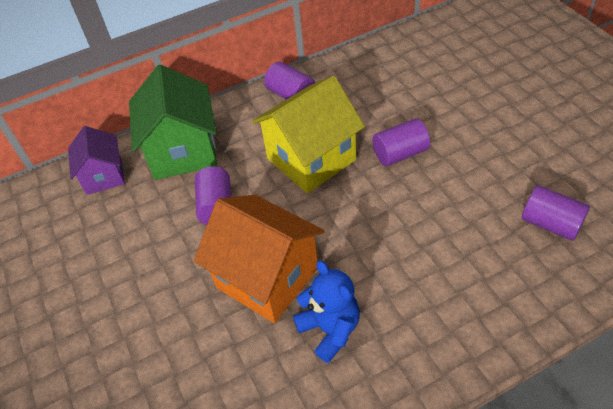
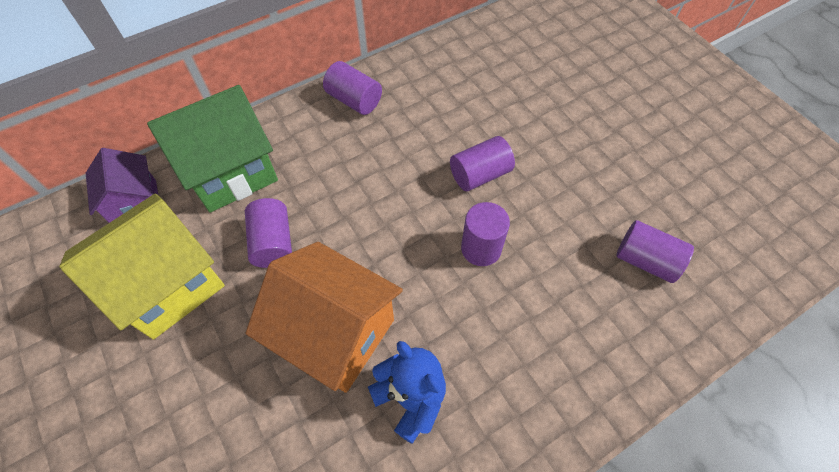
camera: 10 degrees left, 10 degrees up
(183, 151) = (230, 171): green house -> green house turned 75 degrees clockwise
(311, 159) = (380, 181): yellow house -> yellow house (168, 284)
(398, 213) = (481, 248): none -> purple cylinder

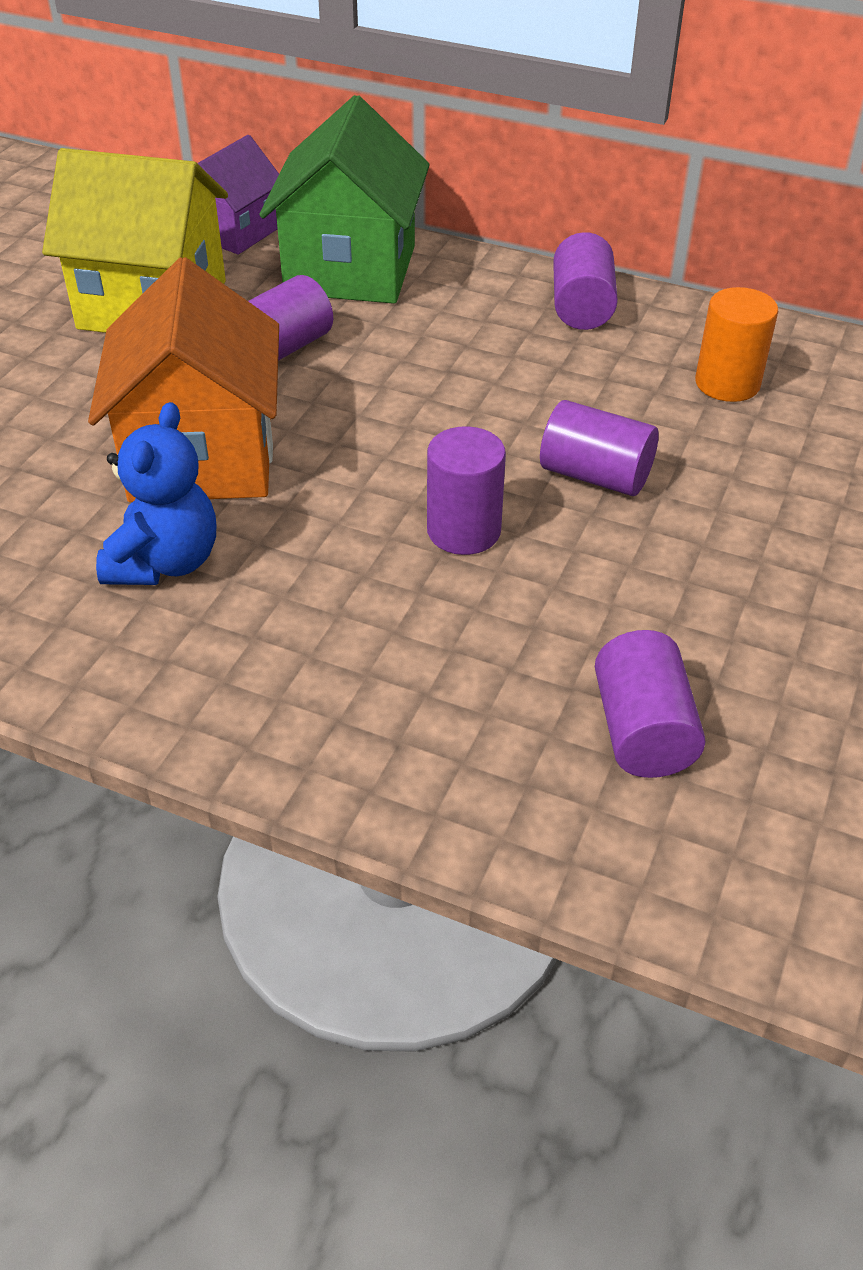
camera: 55 degrees right, 15 degrees down
(230, 171) = (350, 270): green house -> green house turned 75 degrees clockwise
(454, 88) = (727, 383): none -> orange cylinder

